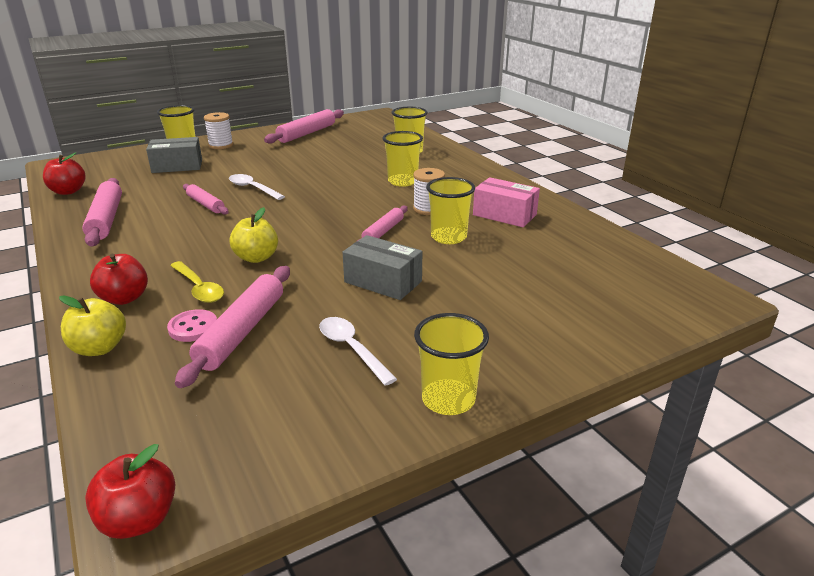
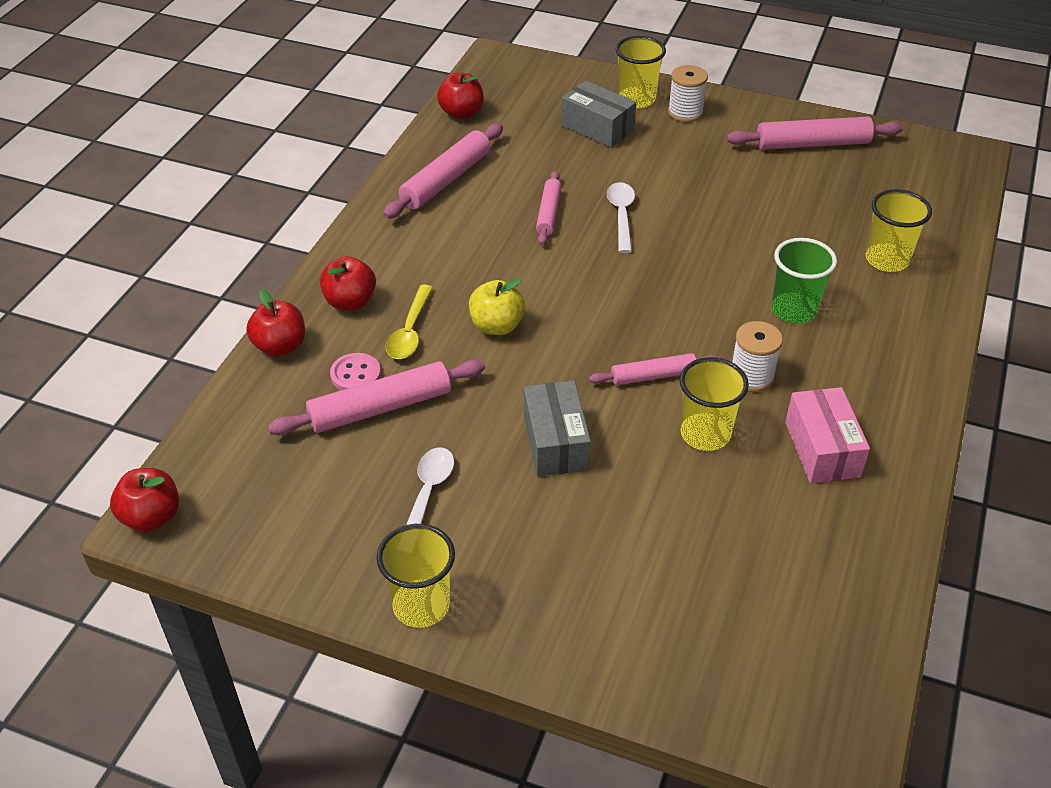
camera: 50 degrees right, 15 degrees up
(99, 348) = (280, 346): yellow apple -> red apple
(402, 181) = (794, 310): yellow cup -> green cup

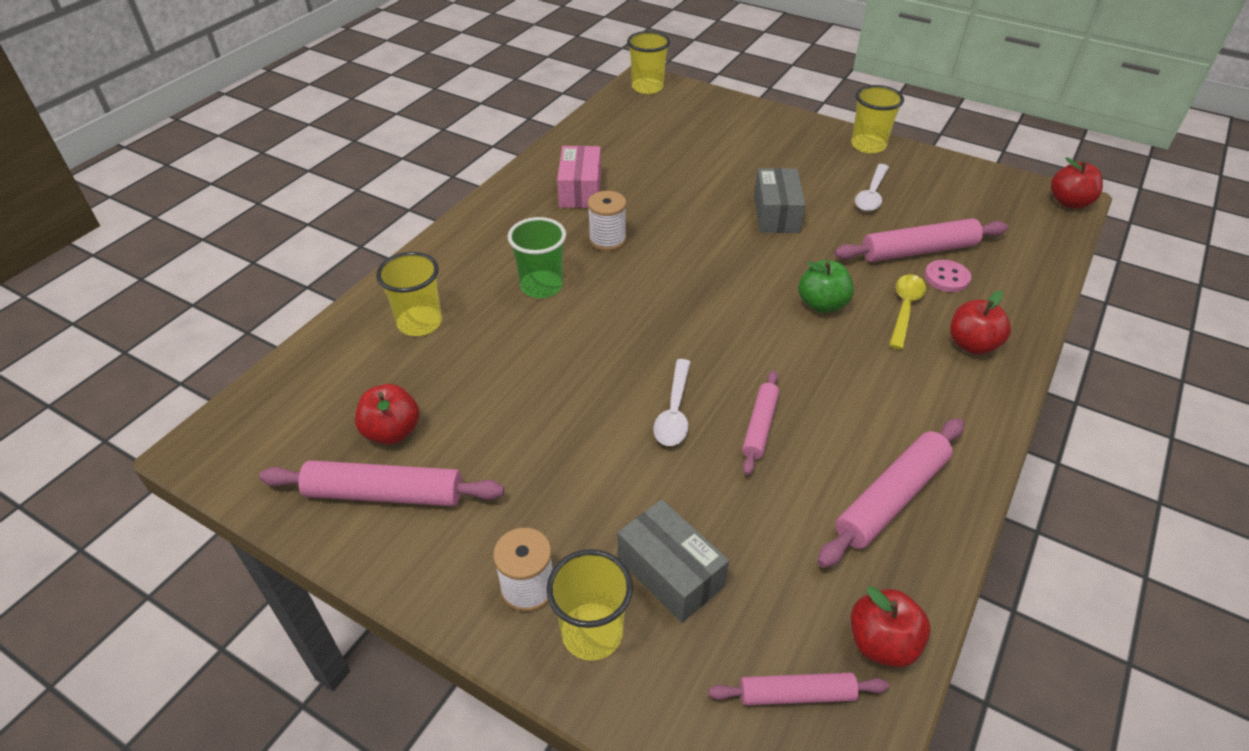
camera: 170 degrees left, 0 degrees up
(280, 346) = (1026, 309): red apple -> red apple (392, 432)
(497, 326) = (822, 304): yellow apple -> green apple
(653, 376) = (688, 249): pink rolling pin -> pink rolling pin (796, 694)
(705, 434) = (661, 207): yellow cup -> yellow cup (647, 87)

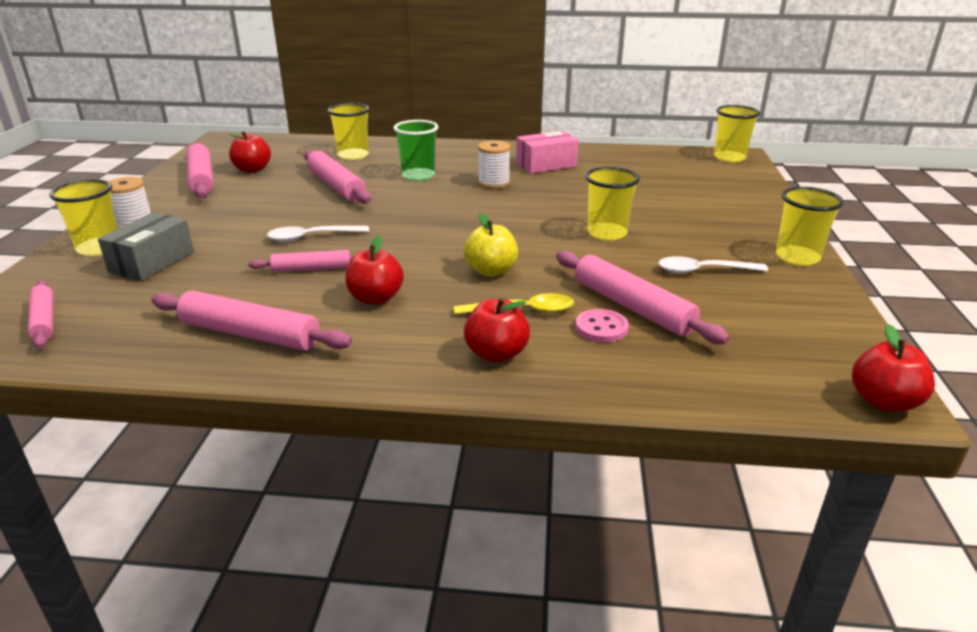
camera: 65 degrees right, 15 degrees down
(522, 361) = (336, 186): none -> pink rolling pin
(776, 214) = (607, 233): grey box -> yellow cup
(822, 304) = (491, 271): green apple -> yellow apple
(882, 643) = (89, 348): red apple -> red apple (375, 298)

